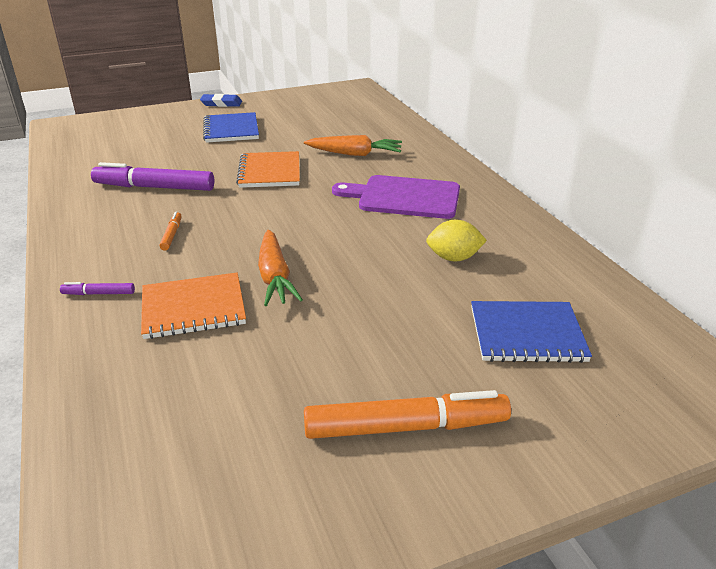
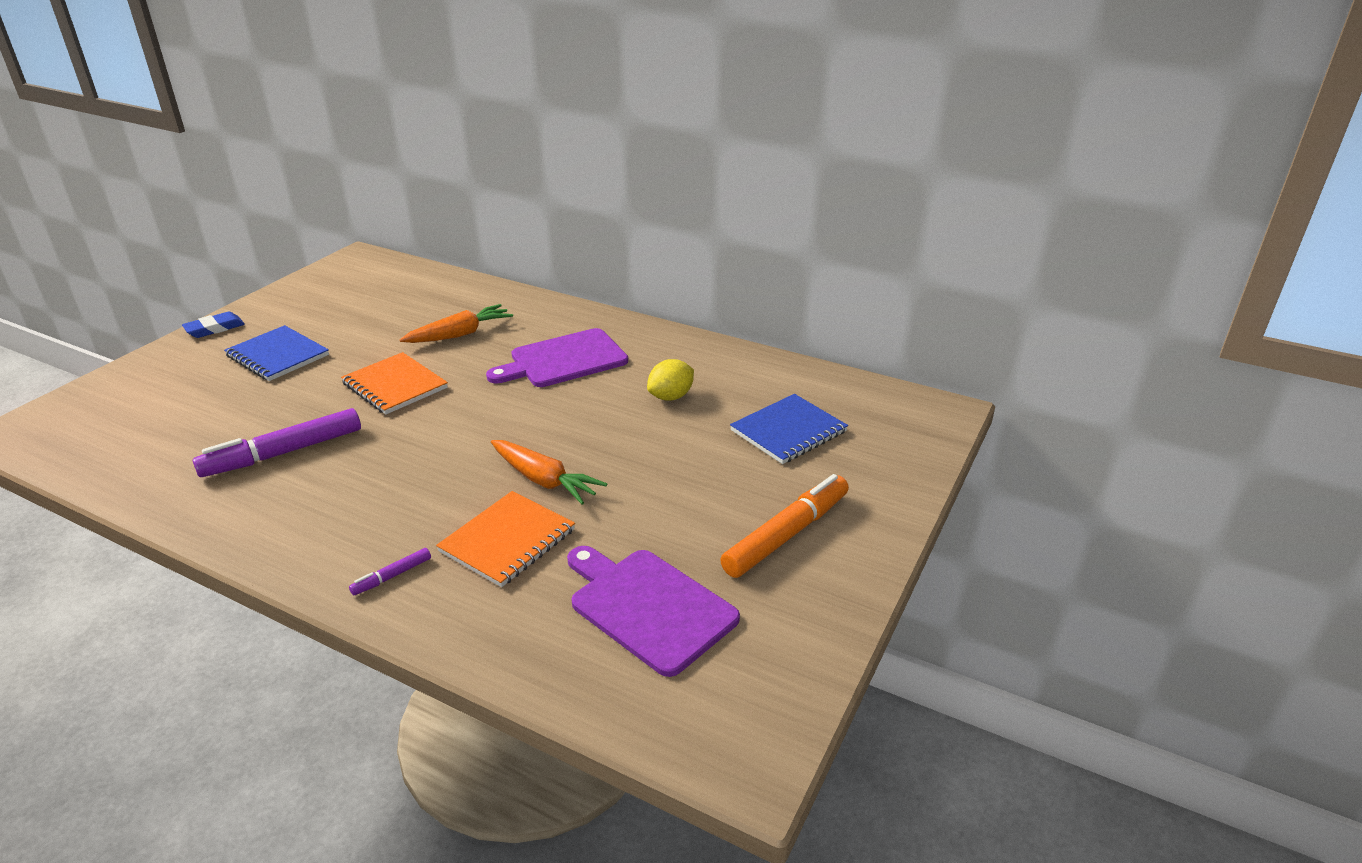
camera: 40 degrees left, 0 degrees up
(171, 235) = (383, 490): orange marker -> none
(214, 417) = (648, 606): none -> purple cutting board

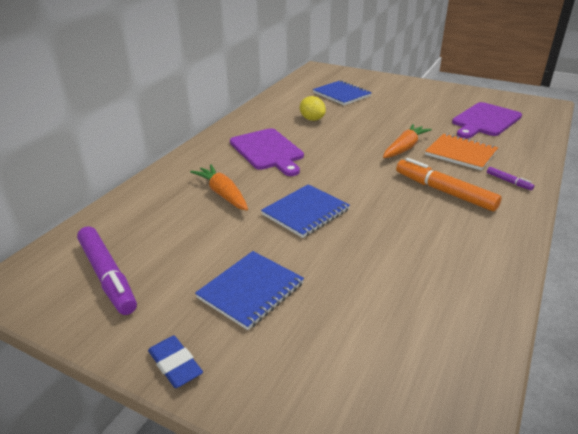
camera: 90 degrees left, 0 degrees up
(283, 453) = (411, 247): purple marker -> purple marker (108, 276)
(395, 386) = (305, 212): orange notebook -> blue notebook
(786, 534) = (422, 96): orange marker -> orange marker (444, 191)

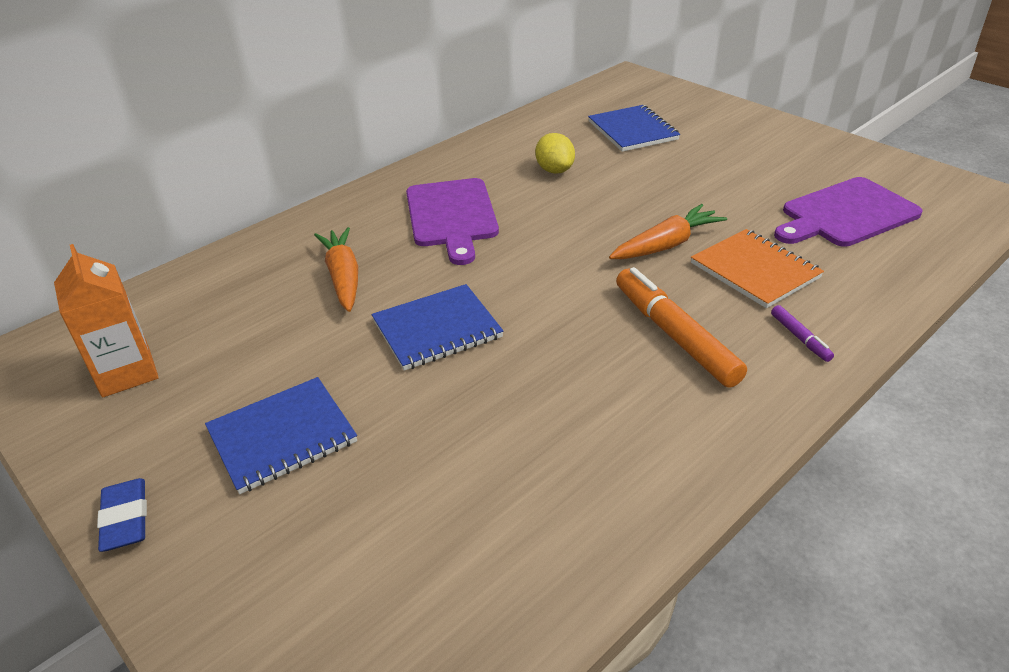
camera: 20 degrees right, 5 degrees up
(108, 276) = (126, 372): purple marker -> orange carton

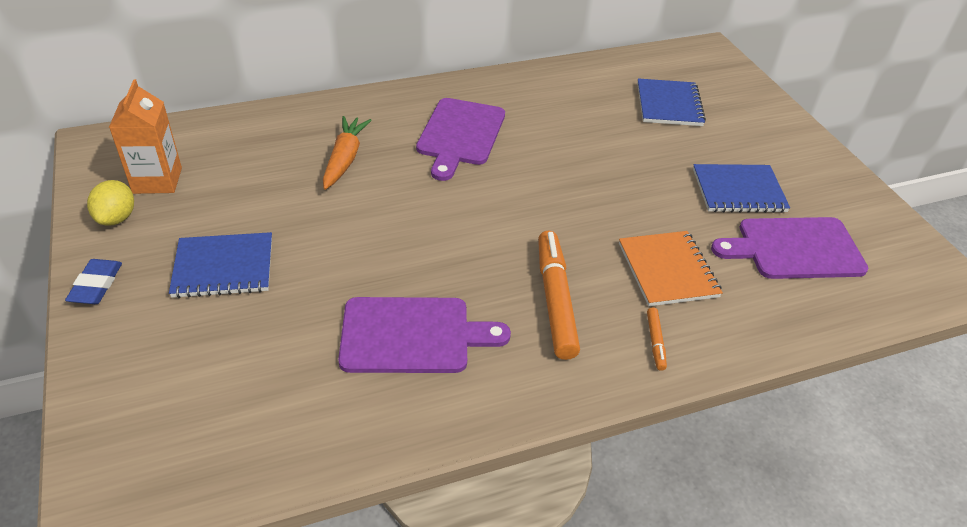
camera: 20 degrees right, 5 degrees up
(437, 329) = (381, 226): blue notebook -> blue notebook (738, 191)
(555, 170) = (572, 121): yellow lemon -> yellow lemon (117, 218)
(558, 425) = (412, 335): none -> purple cutting board
(666, 245) = (612, 220): orange carrot -> none
(800, 338) = (655, 342): purple marker -> orange marker

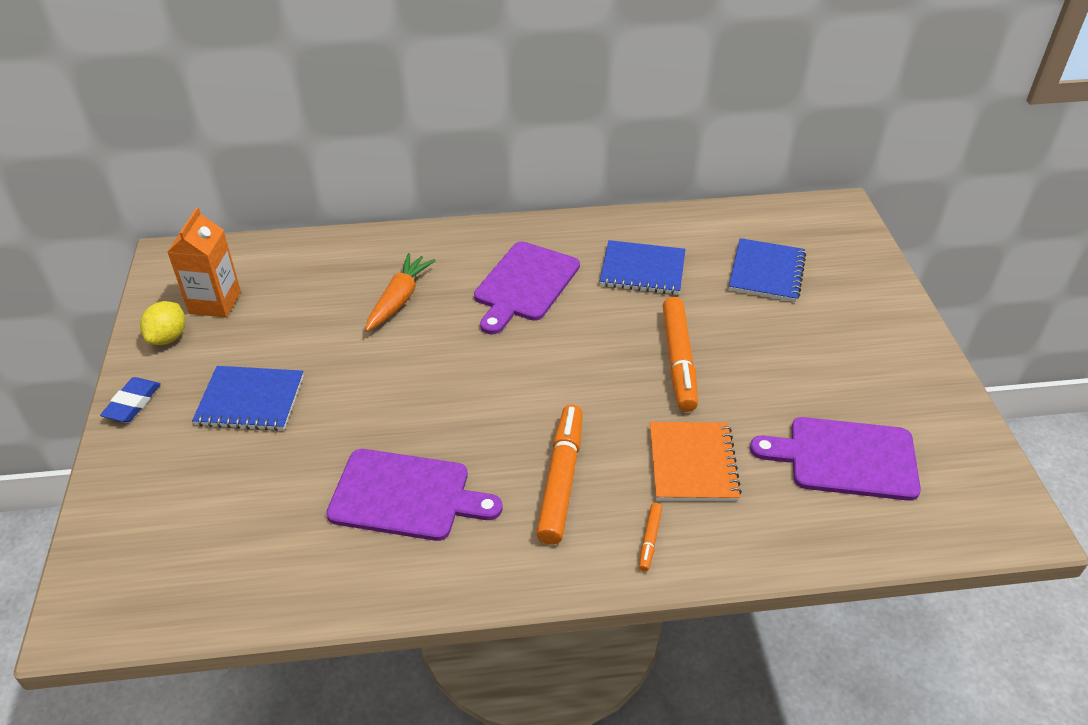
camera: 15 degrees right, 0 degrees up
(622, 184) = (679, 360): none -> orange marker
(738, 191) = (807, 383): blue notebook -> blue notebook (642, 270)

